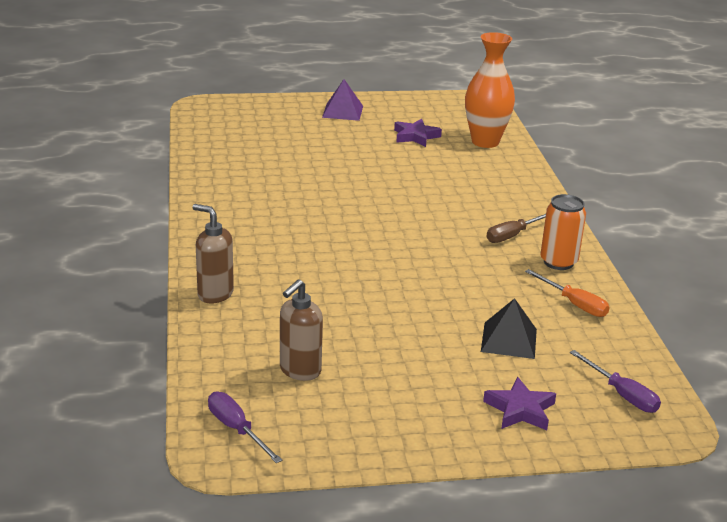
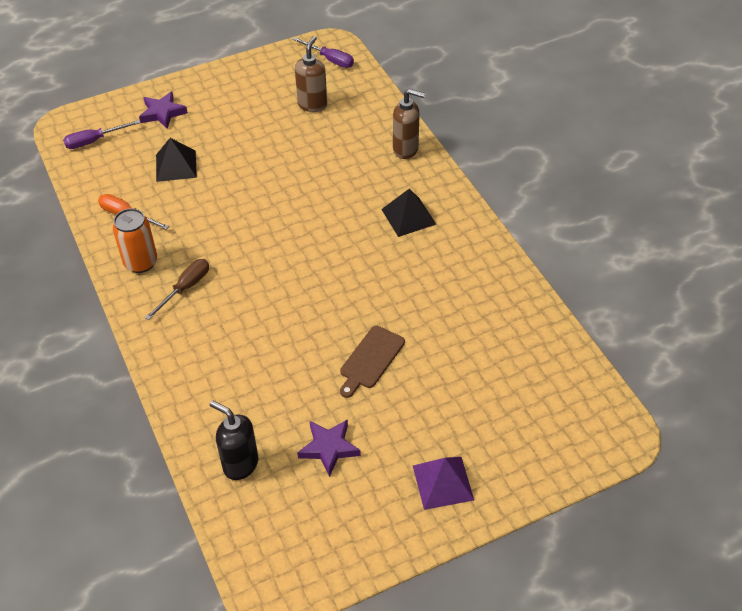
camera: 165 degrees right, 20 degrees up
(259, 239) = (408, 216): none -> black pyramid
(359, 165) = (370, 359): none -> brown cutting board
(485, 142) = (240, 464): orange vase -> black soap dispenser
(621, 394) = (94, 141): purple screwdriver -> purple screwdriver turned 60 degrees counterclockwise

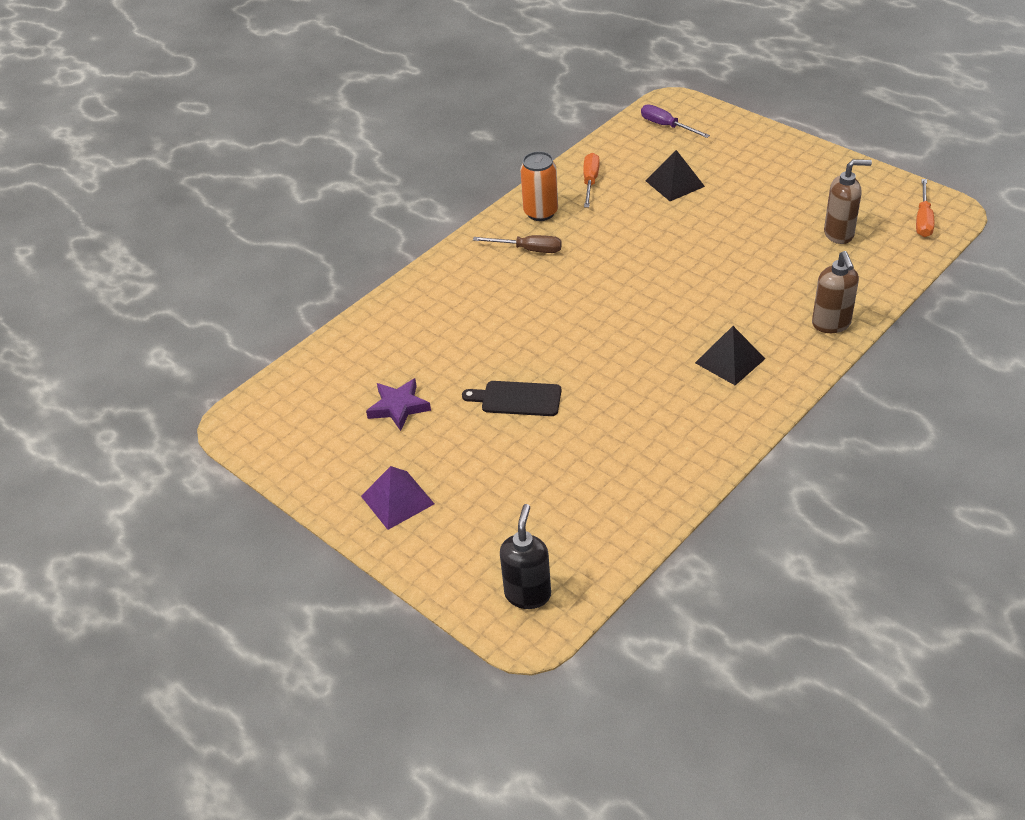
camera: 70 degrees right, 5 degrees down
(162, 113) = (737, 147): purple star -> none
(240, 464) = (354, 358): black soap dispenser -> black soap dispenser (528, 594)
(330, 59) = (923, 219): purple screwdriver -> orange screwdriver
(370, 359) = (517, 399): brown cutting board -> black cutting board

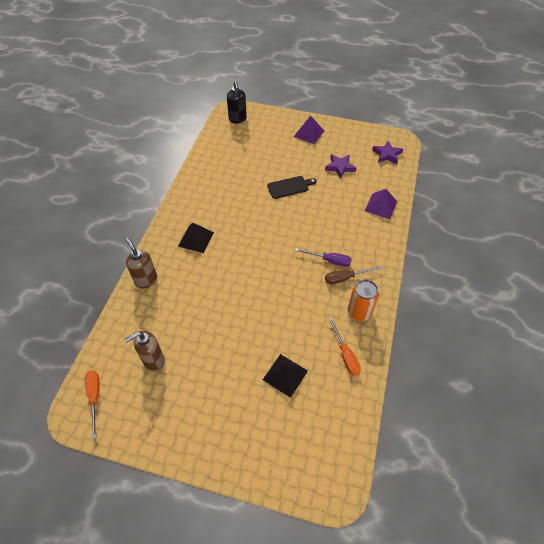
camera: 150 degrees right, 10 degrees up
(293, 404) = (387, 155): none -> purple star
(391, 323) = (381, 206): none -> purple pyramid
(666, 126) = (324, 450): purple screwdriver -> purple screwdriver (329, 260)

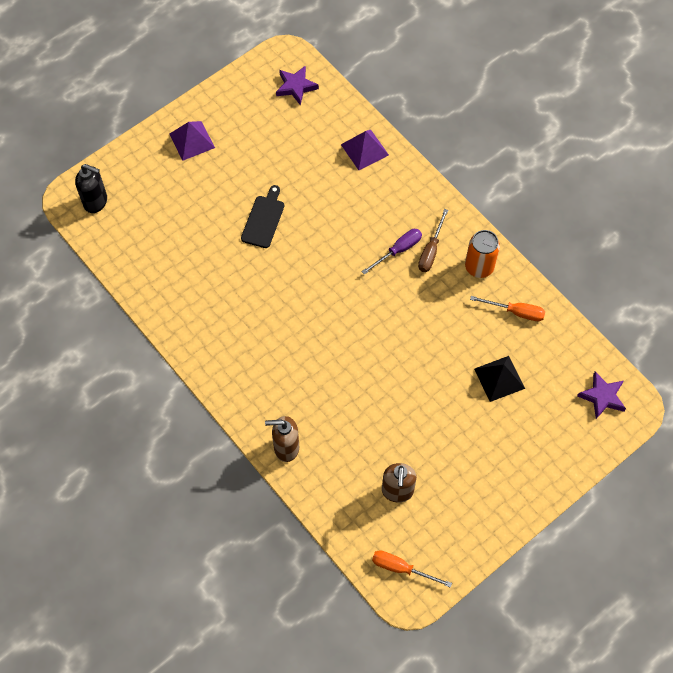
camera: 55 degrees left, 10 degrees up
(196, 239) = (265, 364): black pyramid -> none
(340, 167) = (275, 147): purple star -> purple star (602, 397)

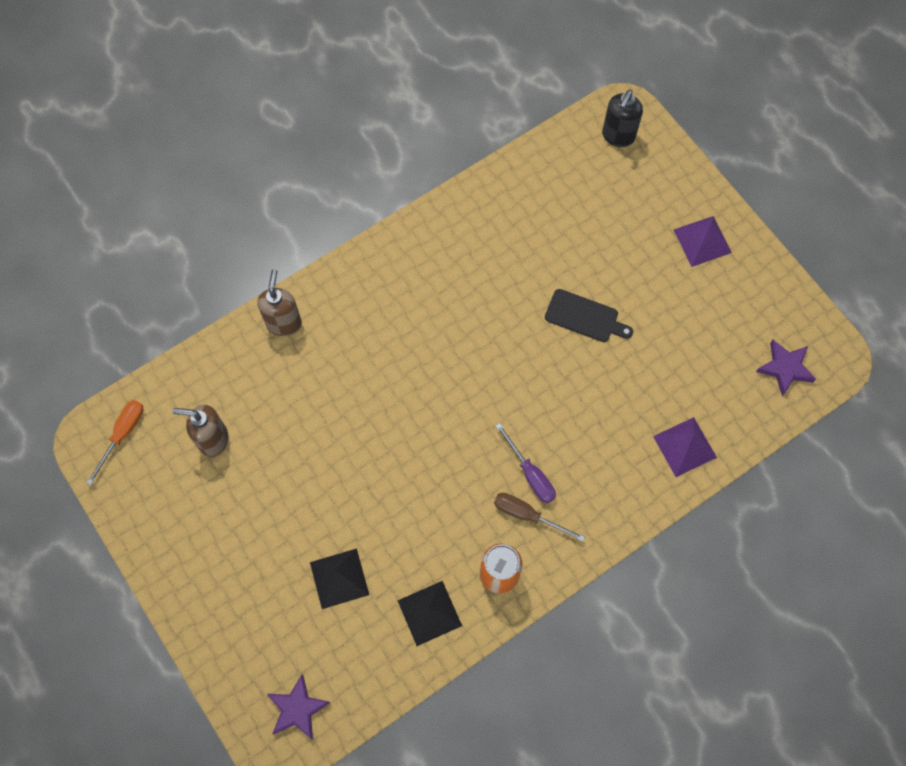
camera: 95 degrees right, 5 degrees up
(515, 312) = (429, 613): orange screwdriver -> black pyramid

